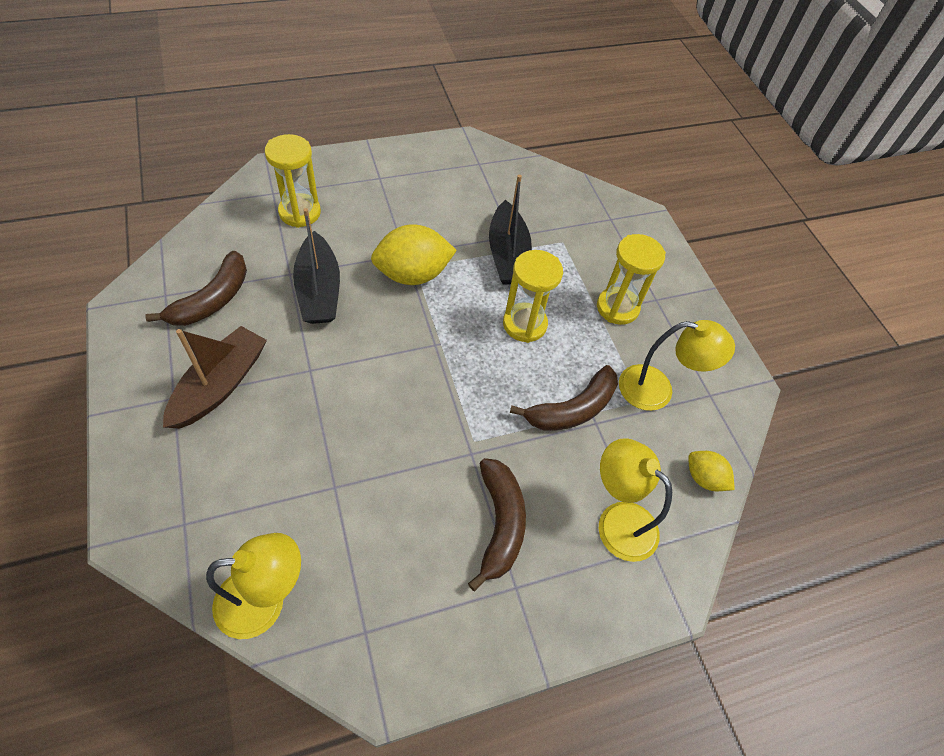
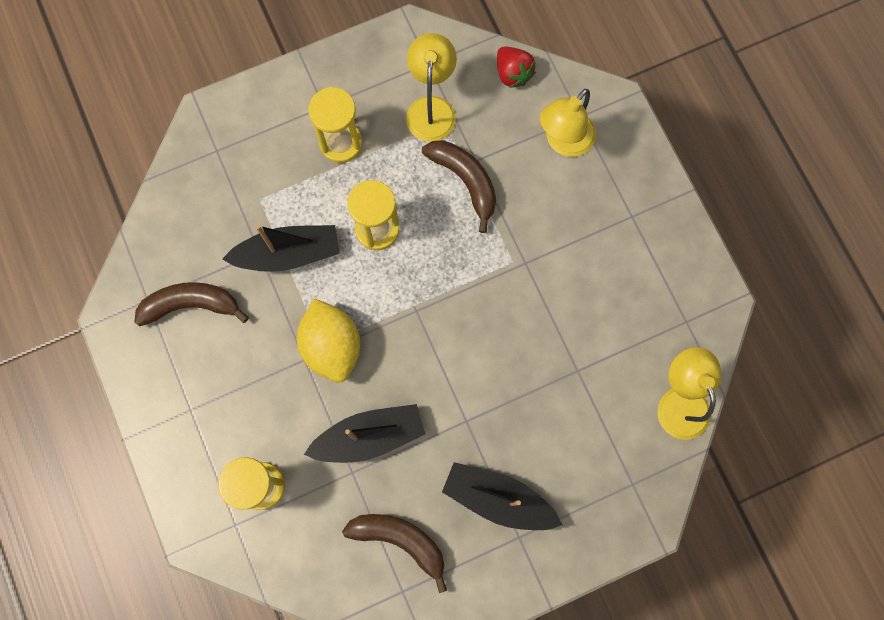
camera: 90 degrees left, 20 degrees up
(220, 385) = (498, 498): brown boat -> black boat
(500, 524) = (584, 233): brown banana -> brown banana (191, 305)
(704, 478) = (513, 74): yellow lemon -> red strawberry

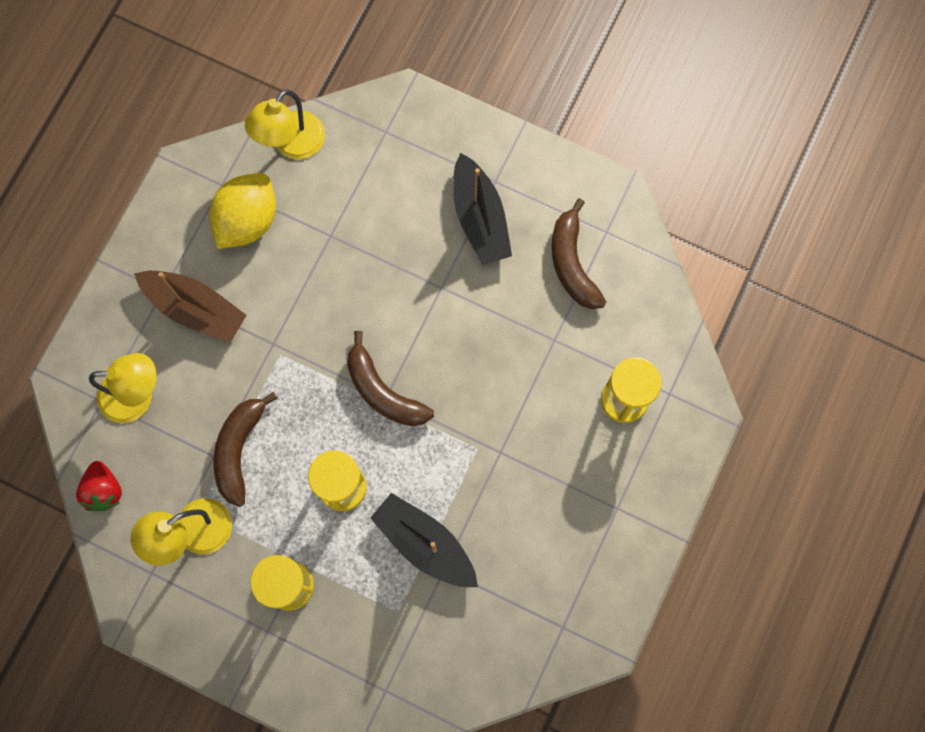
camera: 130 degrees left, 0 degrees up
(191, 305) = (536, 586): brown banana -> brown banana (383, 391)
(332, 346) = (471, 440): yellow lemon -> yellow lemon (247, 220)
(369, 436) = (516, 350): black boat -> none
(513, 74) = (104, 490): red strawberry -> red strawberry turned 150 degrees clockwise
(598, 229) = (195, 309): none -> brown boat

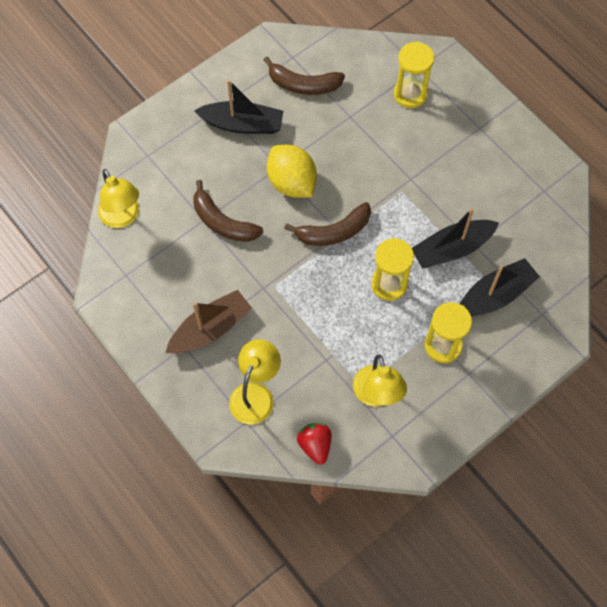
camera: 65 degrees left, 10 degrees down
(104, 490) = (315, 445): red strawberry -> red strawberry turned 120 degrees counterclockwise
(239, 449) = (330, 340): brown banana -> brown banana (223, 222)
(247, 220) = (163, 268): yellow lemon -> yellow lemon (292, 182)
(385, 622) = (495, 295): none -> black boat

